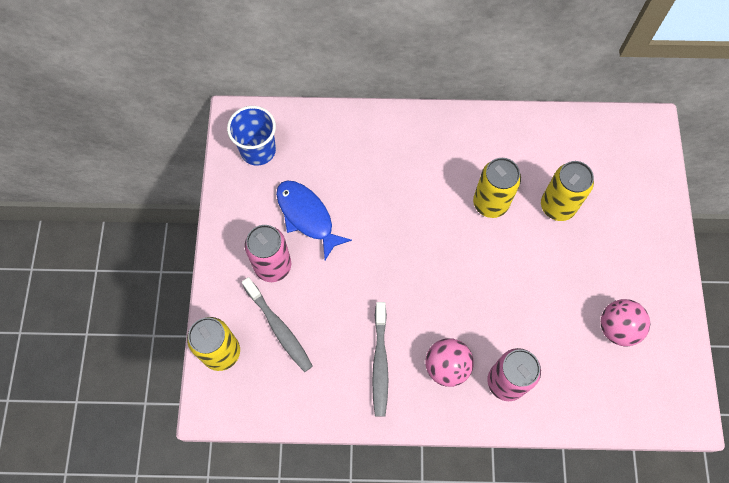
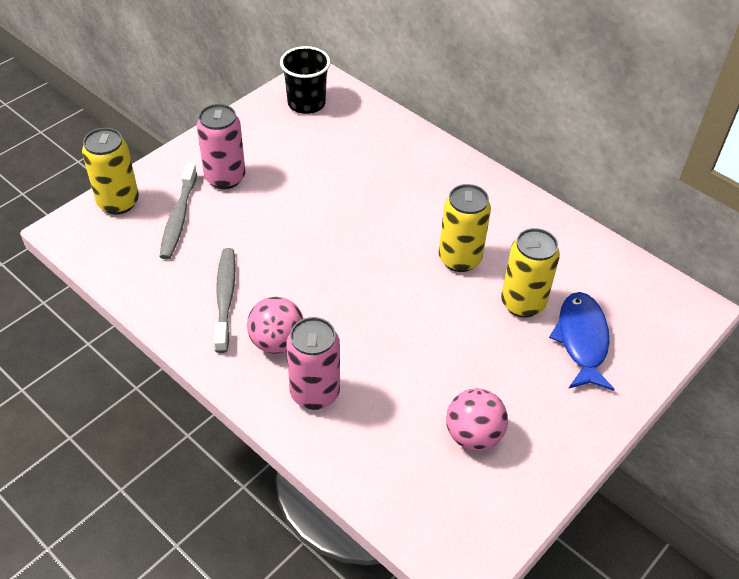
camera: 40 degrees right, 20 degrees down
(258, 150) = (306, 103): blue cup -> black cup
(307, 216) = (291, 166): blue fish -> blue fish (582, 340)
(380, 363) = (225, 298): grey toothbrush -> grey toothbrush turned 135 degrees clockwise

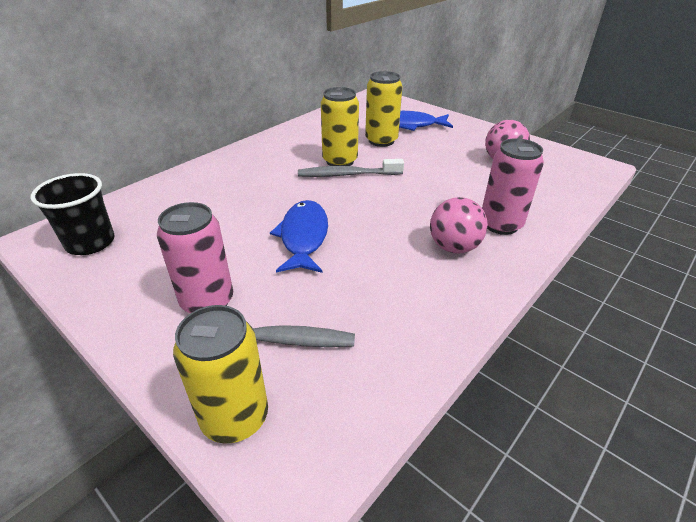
camera: 90 degrees left, 10 degrees down
(225, 298) = (406, 285): grey toothbrush -> grey toothbrush (347, 175)
(304, 229) = (303, 237): none -> blue fish

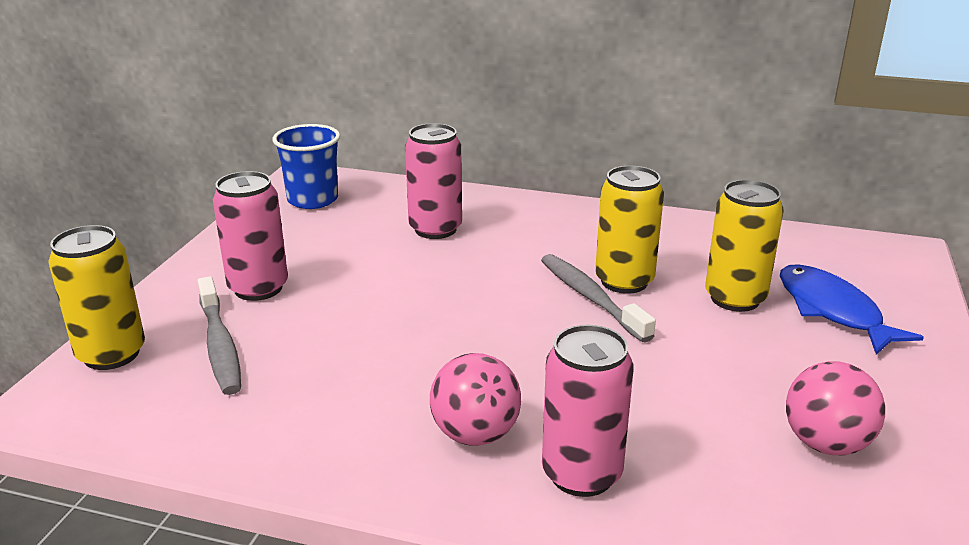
camera: 65 degrees right, 10 degrees down
(90, 243) = (312, 200): black cup -> blue cup
(211, 201) = (435, 229): none -> pink can
(303, 237) = (408, 308): blue fish -> none

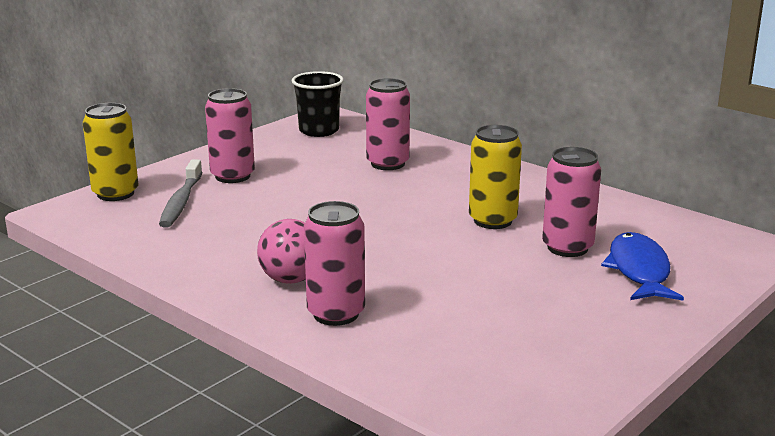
camera: 25 degrees right, 5 degrees down
(312, 200) = (319, 131): blue cup -> black cup
(590, 297) = (455, 225): grey toothbrush -> none
(735, 298) = (567, 248): yellow can -> pink can
(826, 444) = (525, 339): pink ball -> none

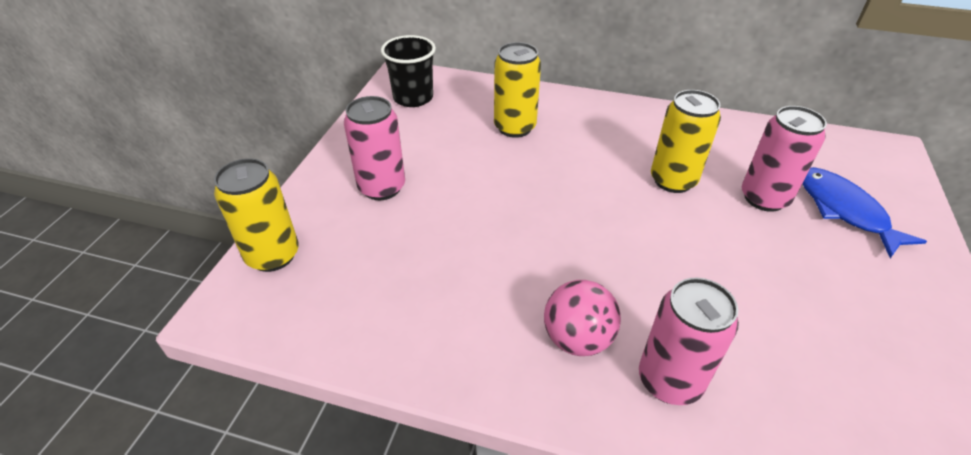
camera: 25 degrees left, 20 degrees up
(181, 202) = (359, 246): grey toothbrush -> none
(387, 164) = (514, 127): pink can -> yellow can

